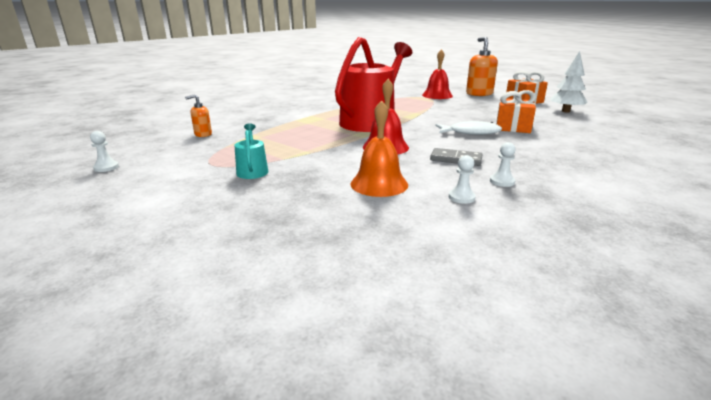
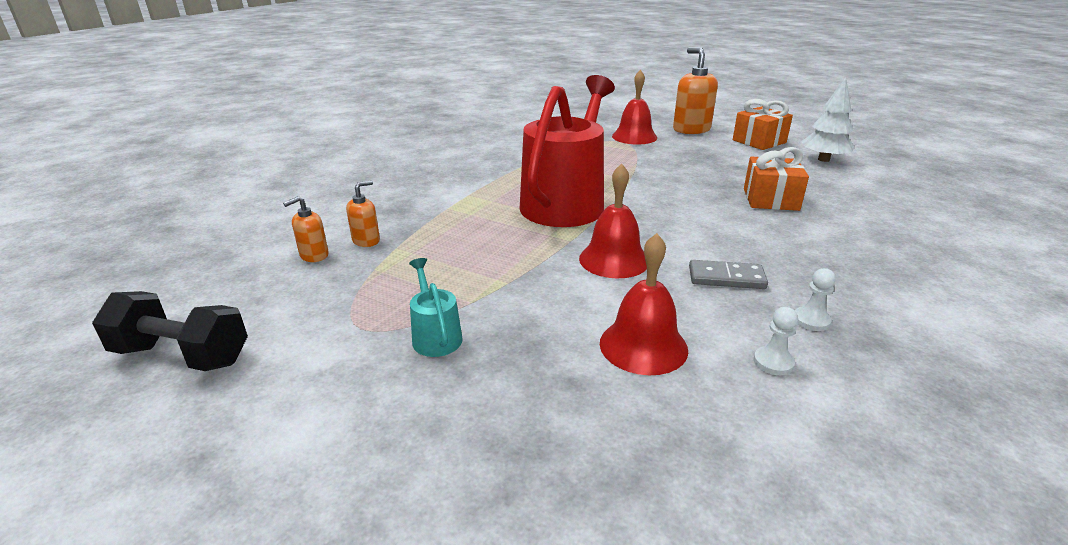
camera: 10 degrees left, 5 degrees up
(106, 167) = (182, 355): white pawn -> black dumbbell
(237, 130) = (366, 241): none -> orange soap dispenser
(379, 184) = (643, 346): orange bell -> red bell
(471, 132) = (719, 216): white fish -> none

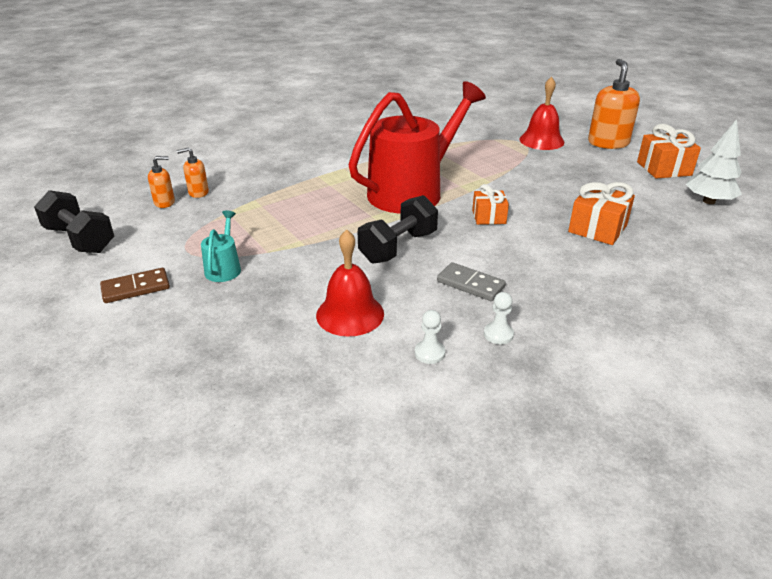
camera: 25 degrees right, 5 degrees up
(332, 398) = (136, 288): none -> brown domino
(366, 241) = (239, 189): orange soap dispenser -> orange soap dispenser (164, 202)
(614, 260) = (398, 247): red bell -> black dumbbell
(667, 210) = (489, 217): none -> orange gift

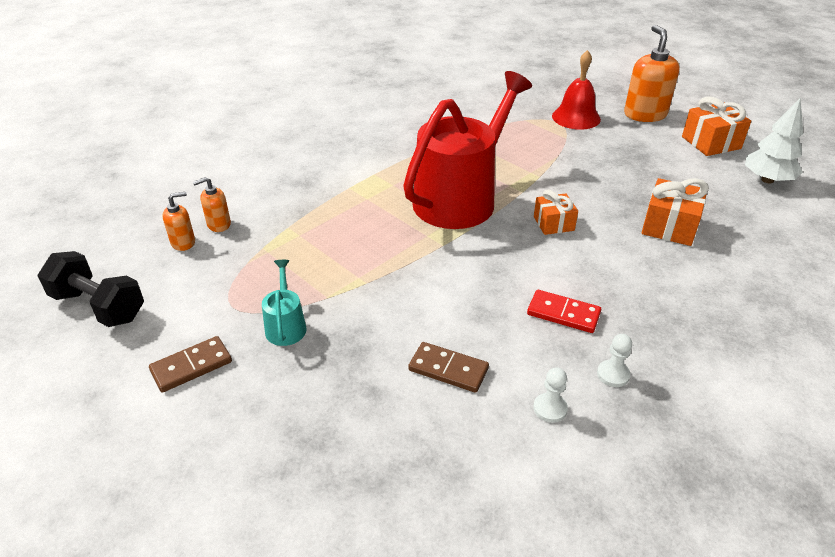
camera: 10 degrees left, 5 degrees up
(350, 314) = (448, 369): red bell -> brown domino
(398, 247) = (471, 274): black dumbbell -> none
(470, 284) = (563, 313): grey domino -> red domino

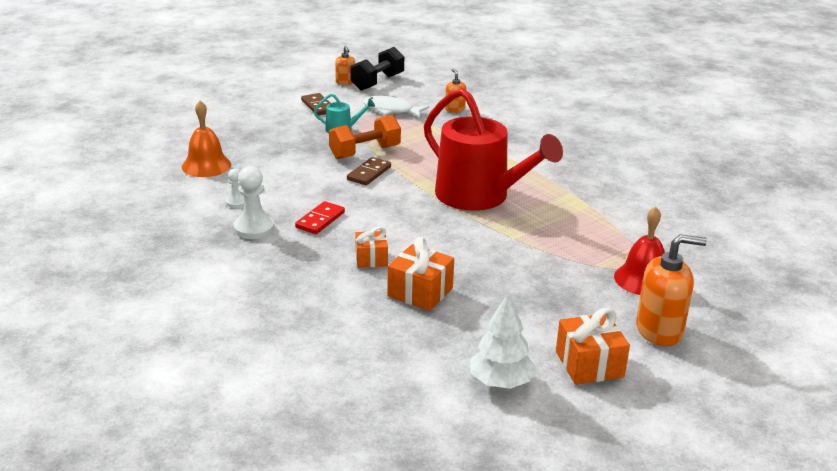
camera: 95 degrees right, 10 degrees down
(183, 242) = (435, 100): orange soap dispenser -> orange soap dispenser (345, 82)
(216, 282) = (391, 110): none -> white fish
(363, 294) = (365, 152): none -> orange dumbbell
(439, 479) = (206, 165): none -> orange bell
(448, 369) = (284, 174): brown domino -> brown domino (369, 173)
(553, 223) = (435, 233): orange gift -> orange gift (371, 259)
(613, 374) = (254, 228): white pawn -> white pawn, size x1.76

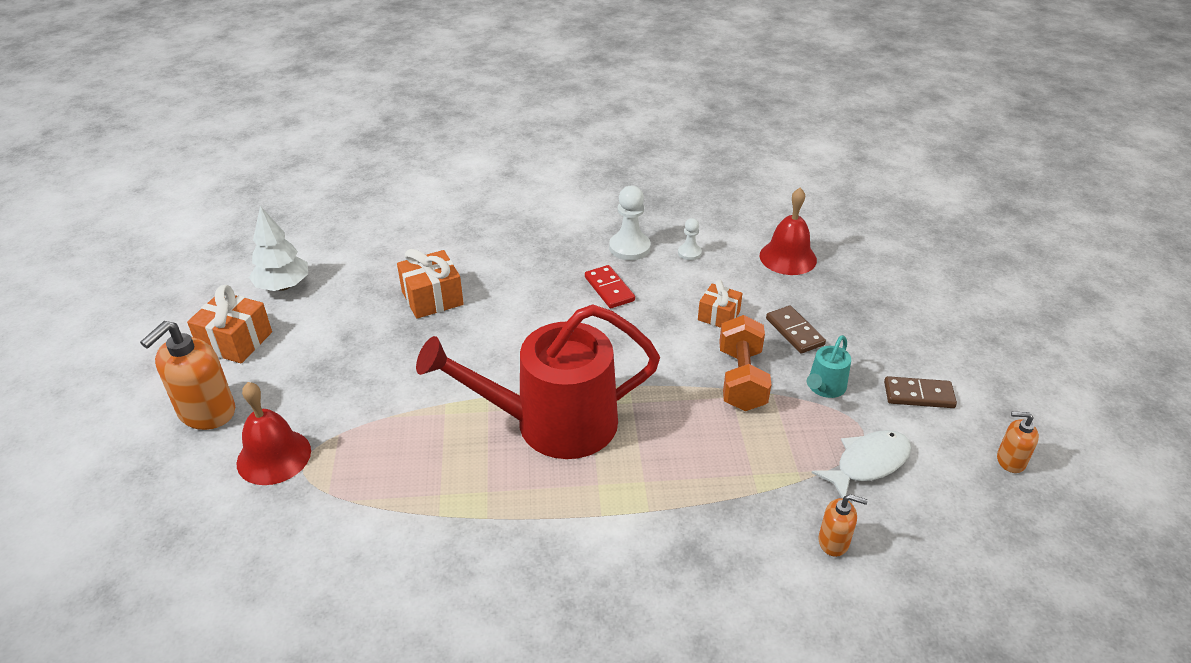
camera: 125 degrees right, 10 degrees up
(206, 165) = (788, 257): orange bell -> red bell
(369, 173) = (682, 360): brown domino -> brown domino (795, 331)
(371, 259) = (511, 293): orange gift -> orange gift (718, 316)
(377, 82) = (996, 499): black dumbbell -> none

